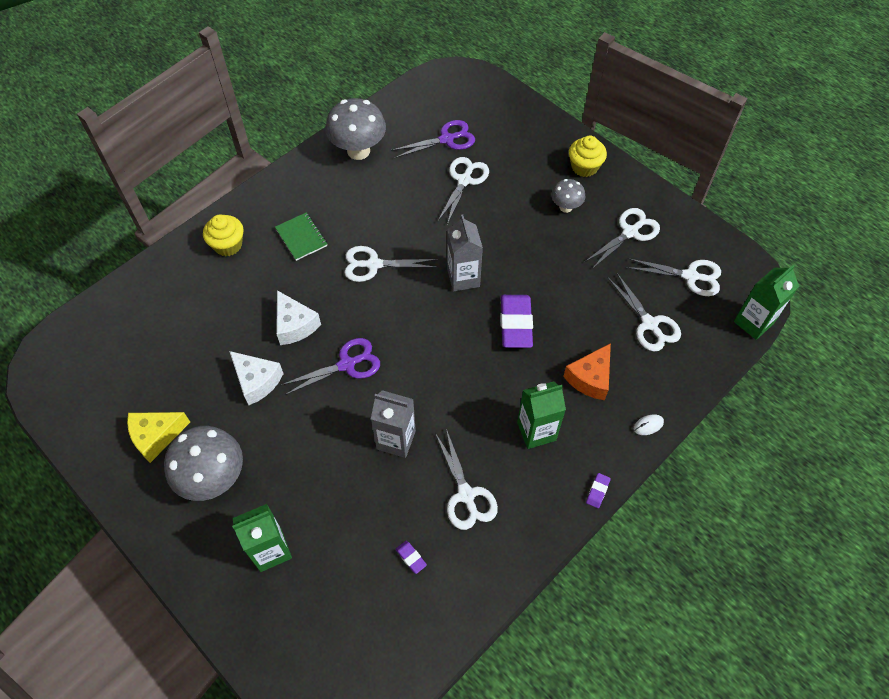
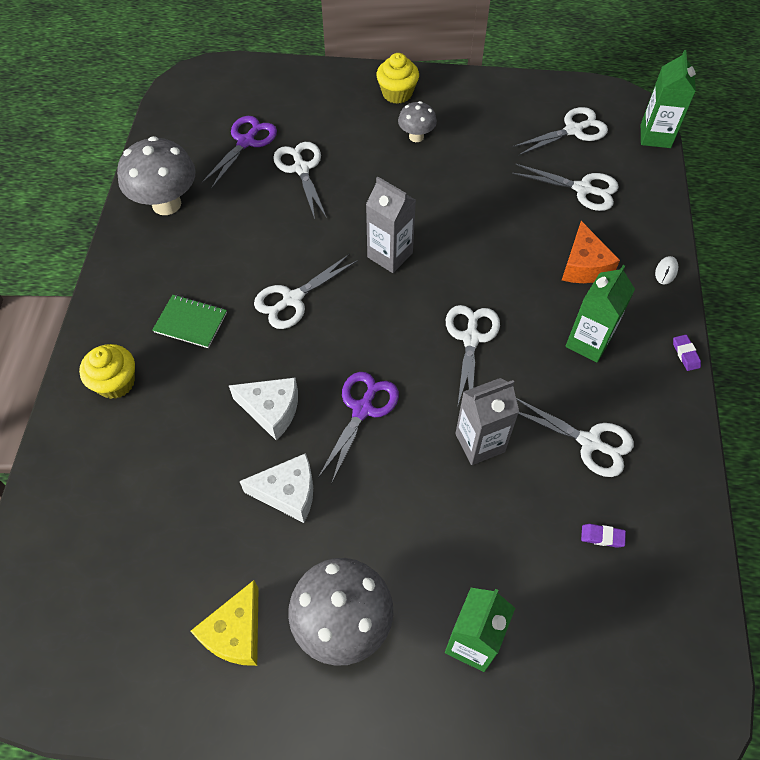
camera: 40 degrees left, 0 degrees up
(516, 324) = (477, 263): purple eraser -> none
(630, 232) = (491, 125): white scissors -> white scissors (471, 338)

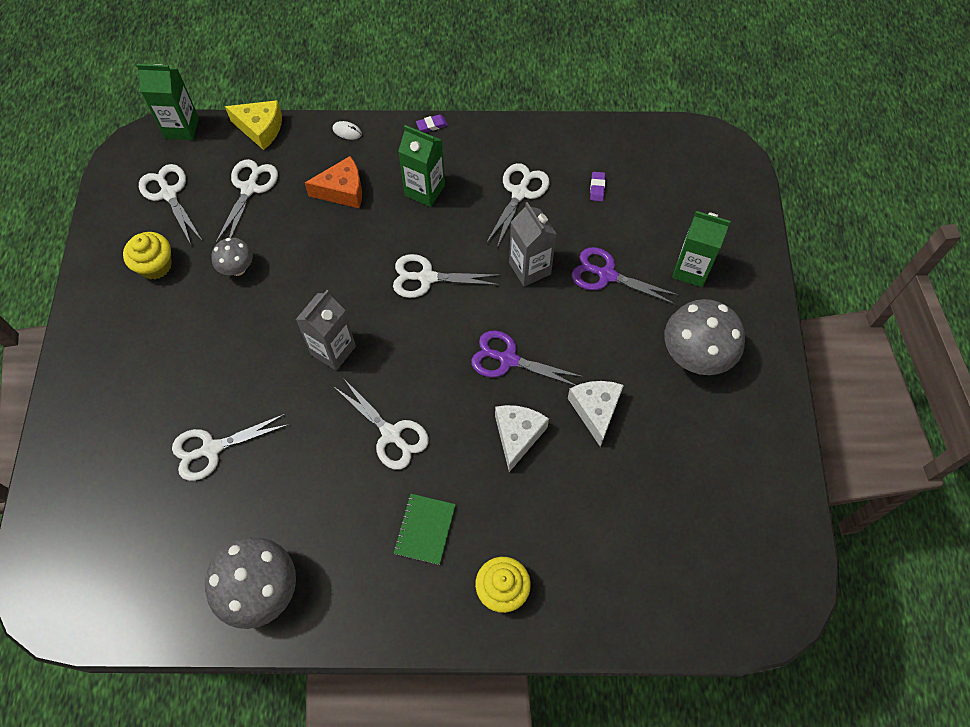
camera: 95 degrees left, 5 degrees up
(236, 633) = (718, 433): yellow cheese -> yellow cheese (260, 129)
(246, 142) = (165, 517): purple scissors -> purple scissors (607, 275)
(397, 93) = (97, 360): yellow cupcake -> yellow cupcake (155, 265)
(416, 137) = (168, 336): grey mushroom -> grey mushroom (237, 269)

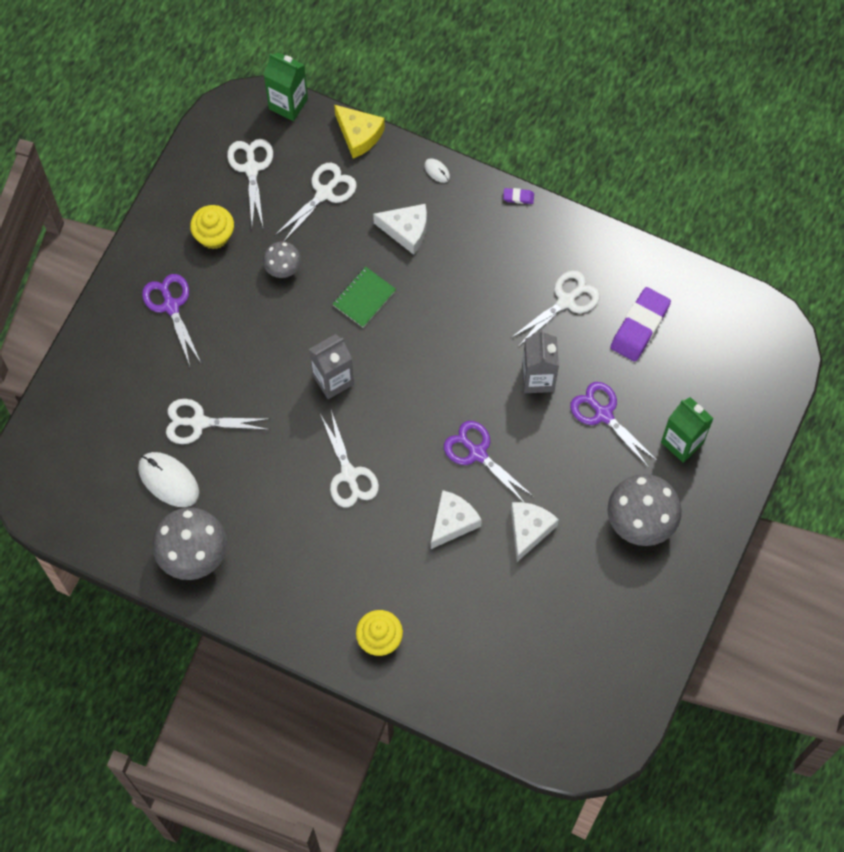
camera: 25 degrees right, 5 degrees up
(137, 348) = (171, 306): none -> purple scissors
(202, 523) = (168, 480): none -> white mouse
(342, 191) = (406, 231): orange cheese -> white cheese
(425, 190) = (480, 262): green carton -> none
(425, 529) = (341, 564): green notebook -> green notebook (364, 298)
(427, 277) = (443, 348): white scissors -> none
(597, 188) = (640, 326): purple eraser -> purple eraser, size x2.31

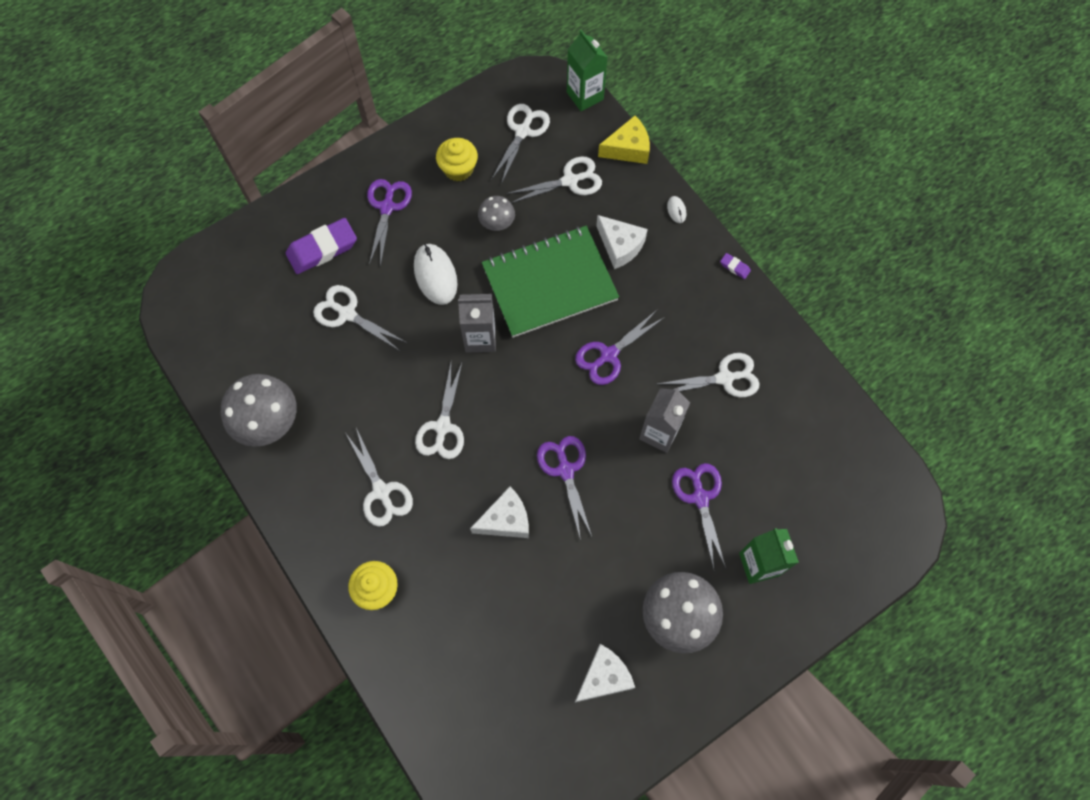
camera: 30 degrees right, 0 degrees up
(168, 480) = (291, 348): white mouse -> white mouse (435, 275)
(331, 558) = (381, 491): none -> white scissors
(359, 135) = (628, 149): yellow cheese -> yellow cheese turned 90 degrees counterclockwise
(364, 298) = (549, 283): green notebook -> green notebook, size x2.22
(455, 334) = (608, 355): none -> purple scissors
(529, 530) = (570, 566): white cheese -> white cheese (604, 677)
(640, 326) = (779, 436): purple eraser -> purple eraser (322, 249)

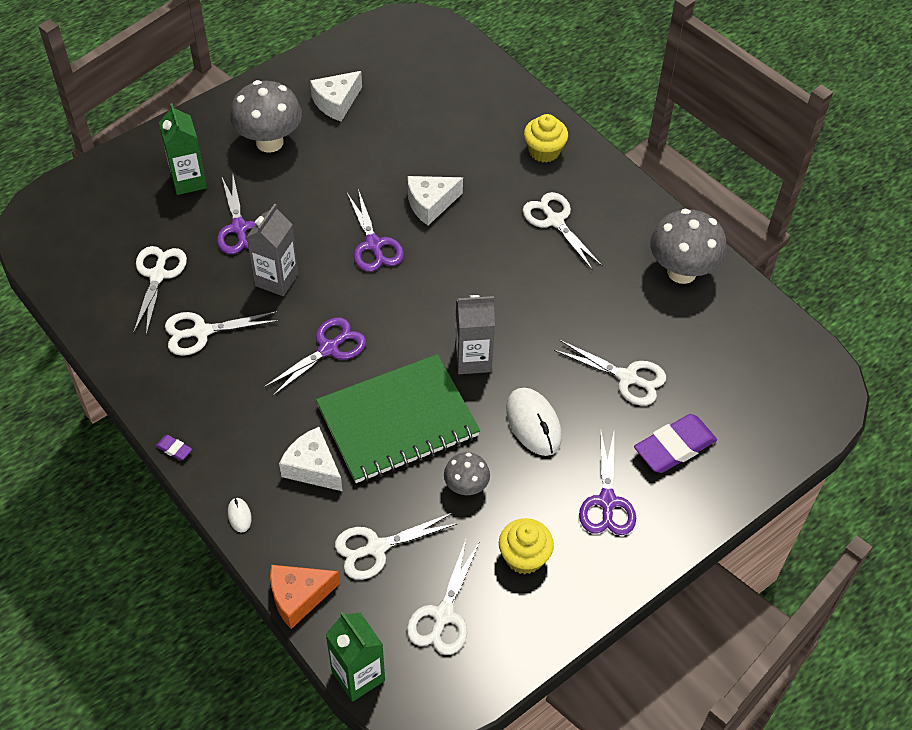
camera: 175 degrees right, 15 degrees down
(442, 427) = (502, 276): white scissors -> white scissors (158, 275)
(628, 149) = (298, 597): yellow cheese -> orange cheese

